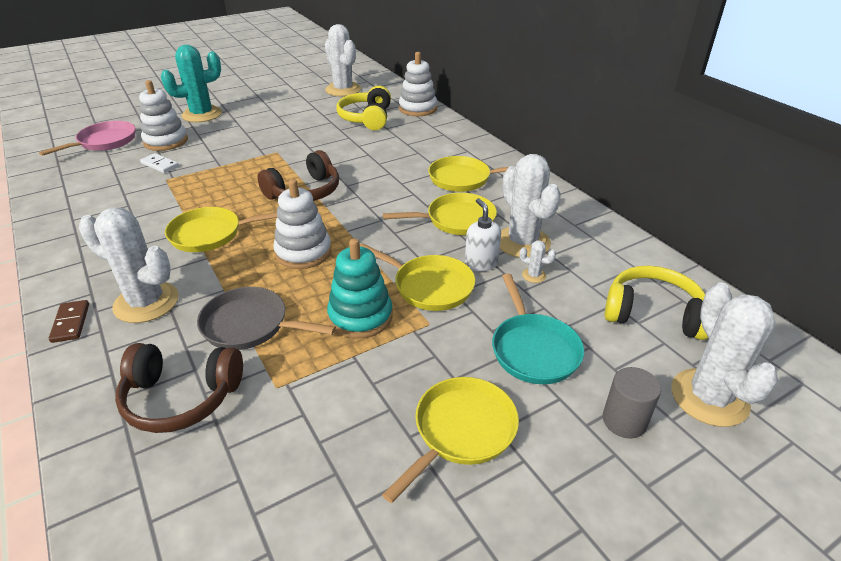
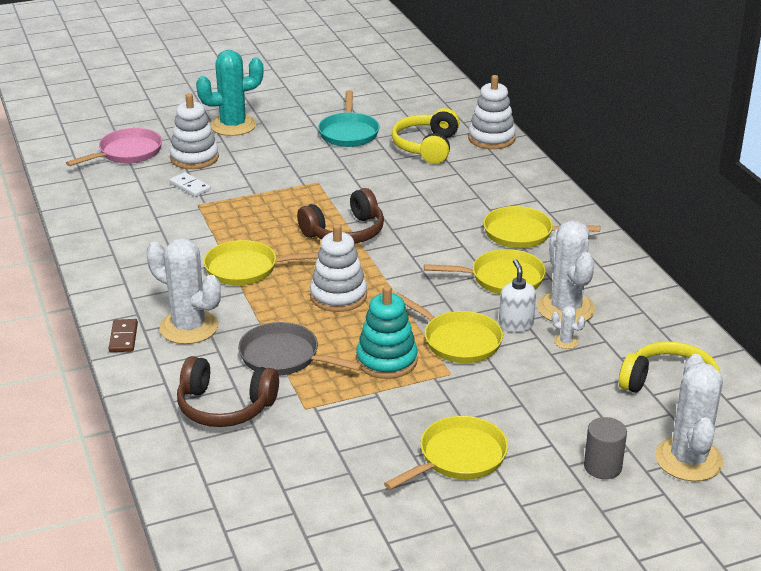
camera: 10 degrees right, 5 degrees down
(343, 90) = (404, 104): white cactus -> none
(533, 349) = (542, 405): turquoise pan -> turquoise pan (349, 132)

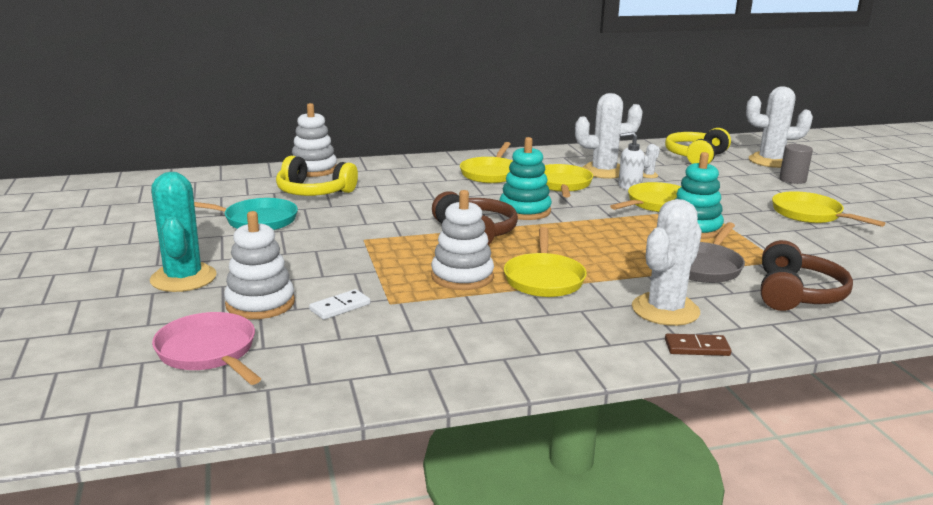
camera: 85 degrees left, 10 degrees down
(338, 296) = (594, 240): white stacking toy -> white stacking toy (462, 276)
(410, 257) = (524, 211): none -> turquoise stacking toy

